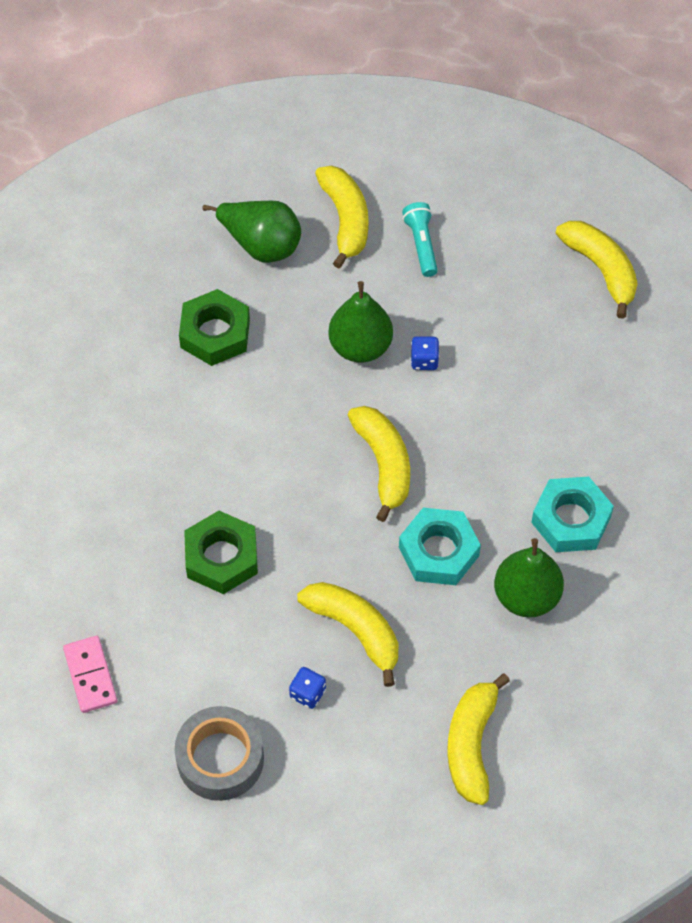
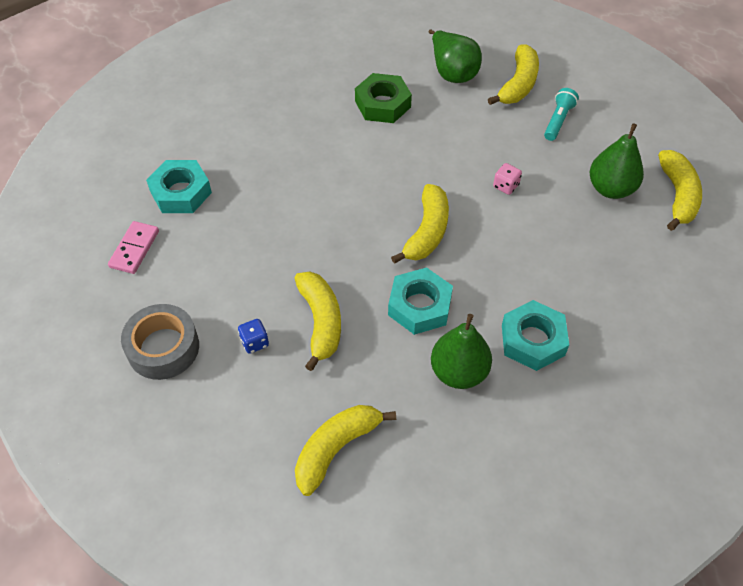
camera: 35 degrees right, 5 degrees down
(81, 579) = (181, 192): none -> turquoise nut
(221, 557) = (274, 228): green nut -> none
(360, 346) = (469, 157): green pear -> green pear (610, 189)
(424, 360) = (506, 186): blue dice -> pink dice

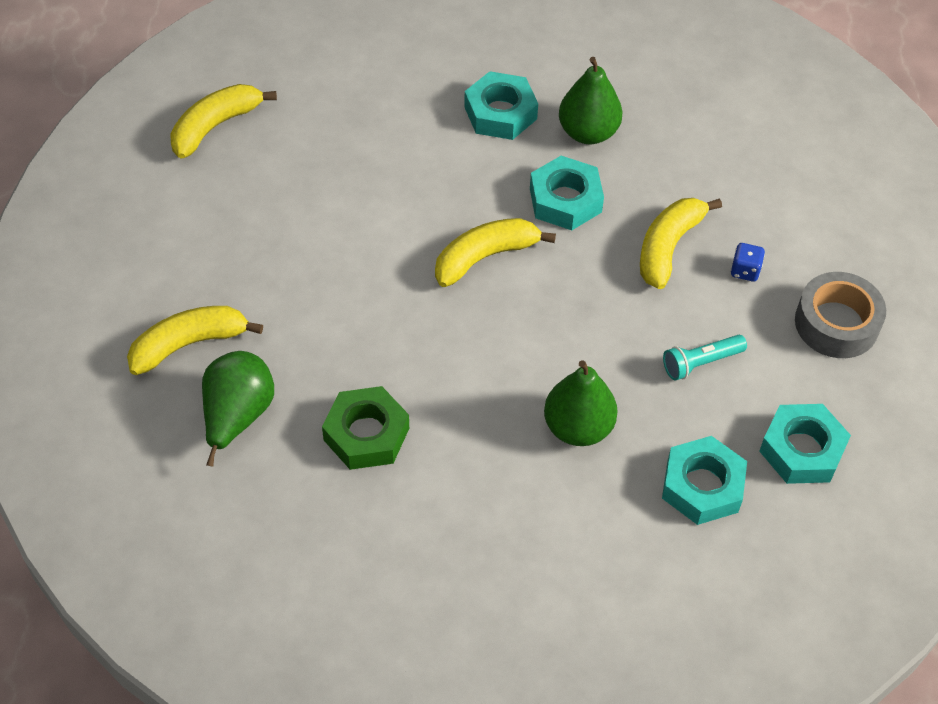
camera: 140 degrees left, 0 degrees up
(134, 249) = (802, 450): pink domino -> turquoise nut
(336, 449) = (742, 148): yellow banana -> none
(506, 186) = (356, 245): pink dice -> none
(558, 120) = (211, 272): turquoise flashlight -> turquoise flashlight (700, 363)
(610, 189) = (264, 173): green pear -> green pear (578, 427)

